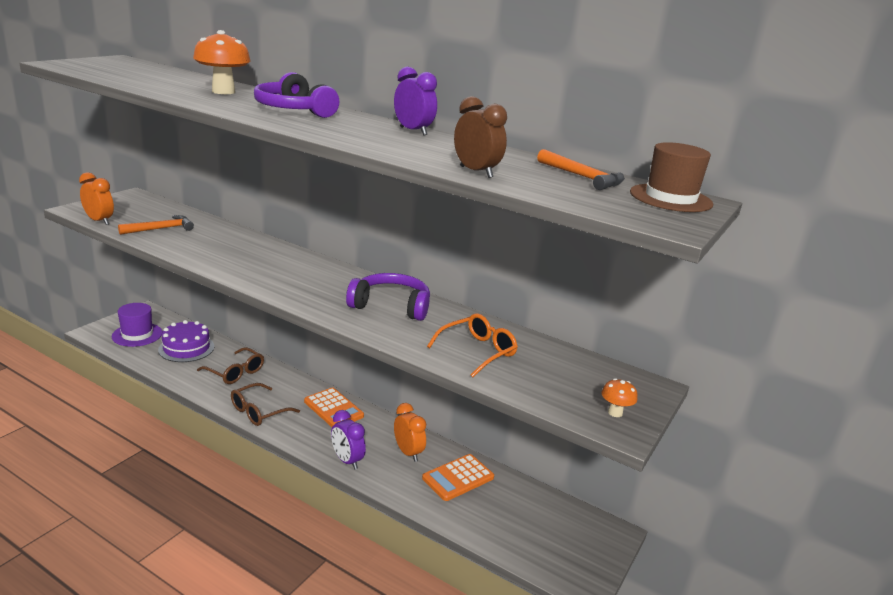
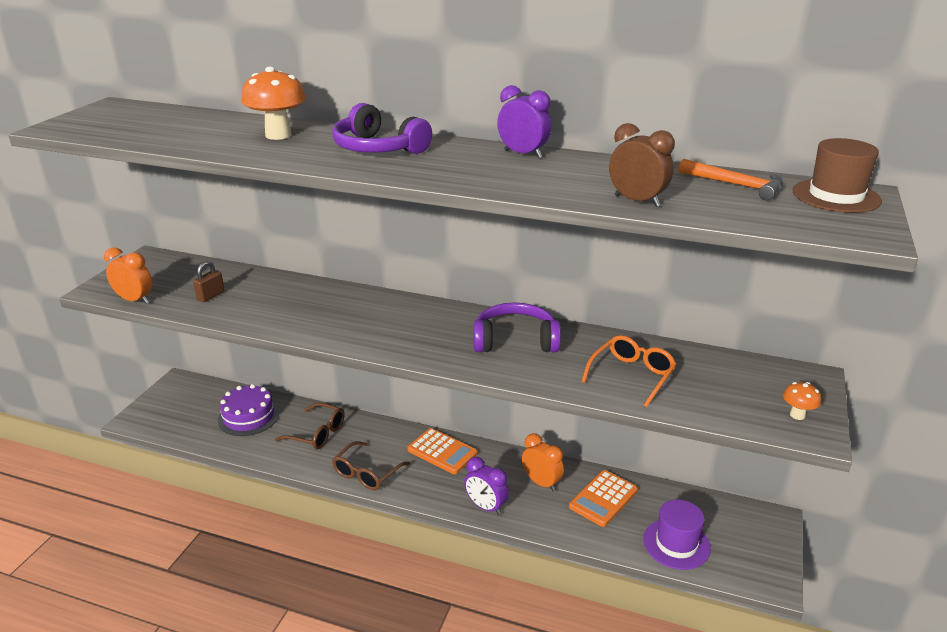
camera: 10 degrees left, 5 degrees up
(137, 334) = (185, 413): purple hat -> purple hat (676, 544)
(161, 229) = (210, 296): orange hammer -> brown padlock

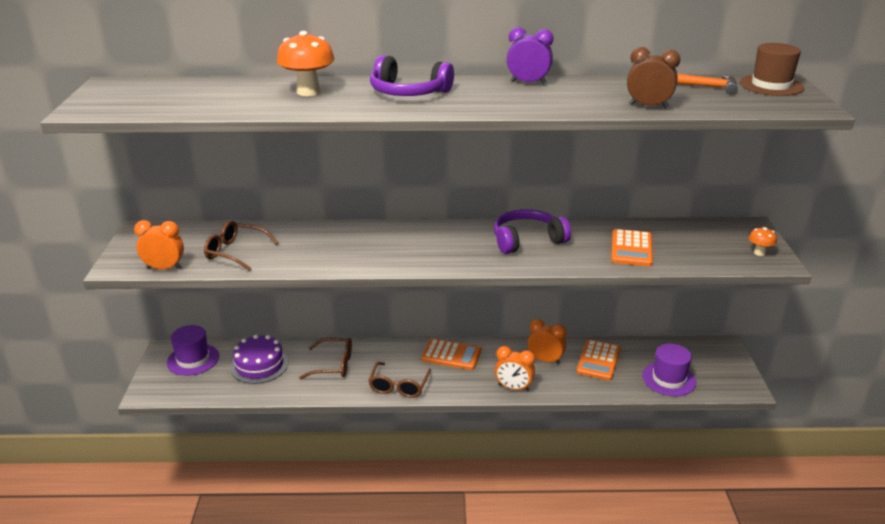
camera: 20 degrees left, 0 degrees up
(194, 396) = (193, 359): none -> purple hat
(210, 296) = (235, 252): brown padlock -> brown glasses
(486, 507) = (513, 388): purple clock -> orange clock
(632, 375) = (631, 249): orange glasses -> orange calculator

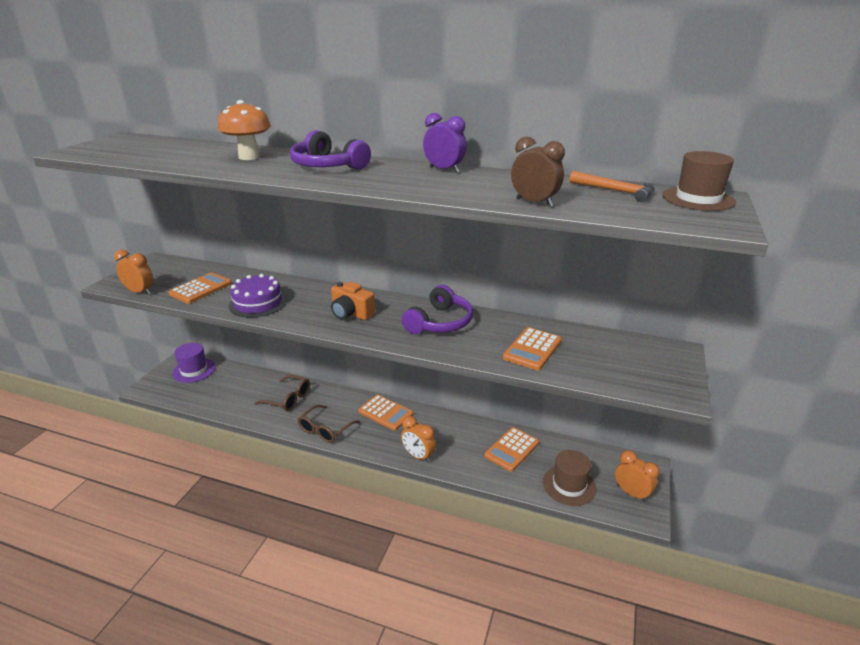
camera: 20 degrees right, 0 degrees up
(235, 252) = (200, 289): brown glasses -> orange calculator
(259, 365) = (235, 386): purple cake -> purple cake (258, 303)
(430, 248) = (351, 313): none -> orange camera
(527, 240) = (440, 322): purple headphones -> purple headphones turned 120 degrees clockwise
(545, 360) = (463, 437): orange clock -> orange clock (631, 493)
(669, 379) = (569, 485): purple hat -> brown hat
(759, 253) = (666, 380): orange mushroom -> none

